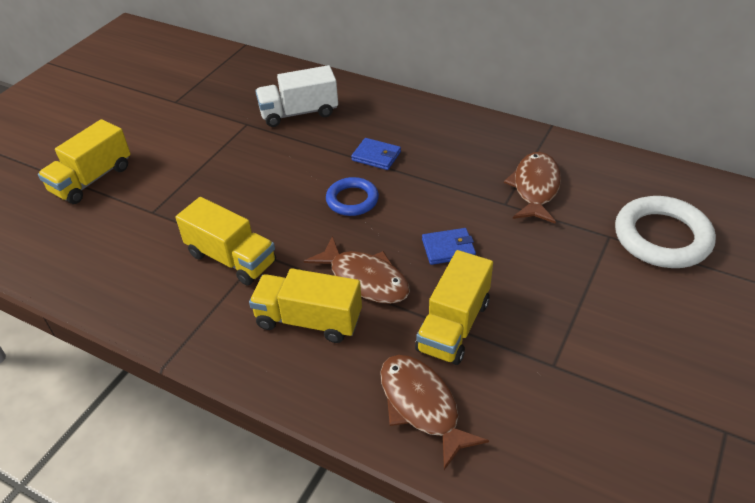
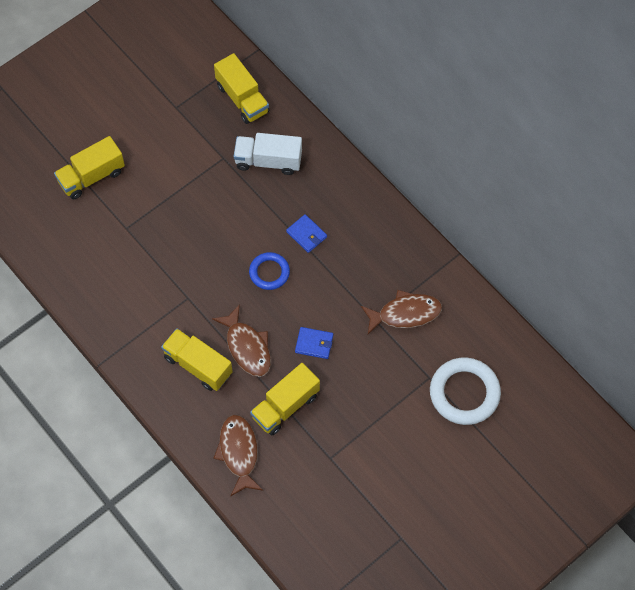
camera: 20 degrees right, 20 degrees up
(231, 258) = (167, 294): yellow truck -> yellow truck (242, 99)
(535, 188) = (405, 313): brown fish -> brown fish turned 45 degrees clockwise

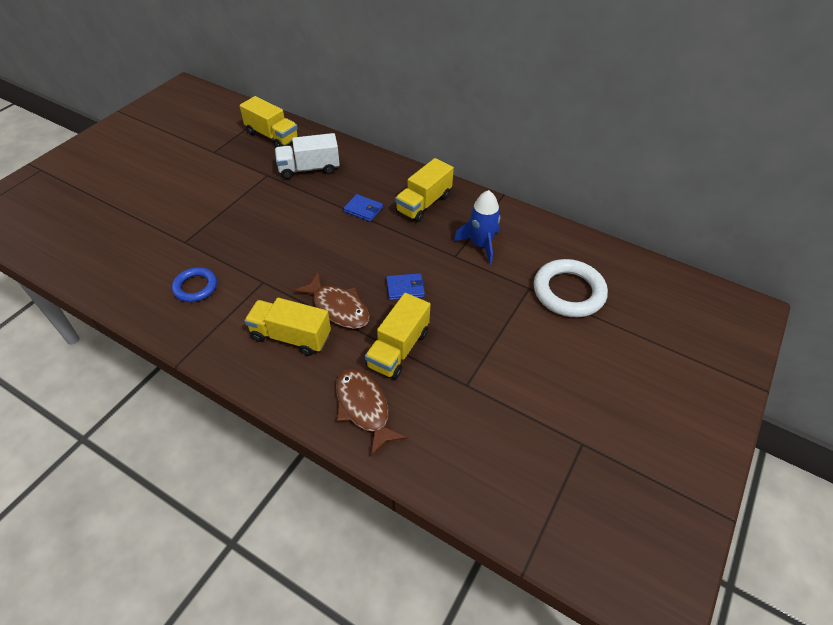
camera: 20 degrees left, 15 degrees down
(91, 176) = (141, 212): yellow truck -> yellow truck (423, 204)
(269, 272) = (339, 244): blue ring -> blue ring (195, 287)
(405, 313) = (480, 245): brown fish -> blue rocket

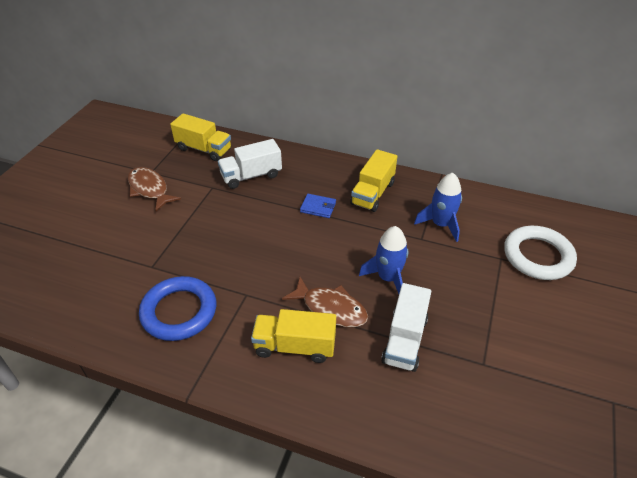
camera: 10 degrees left, 5 degrees down
(195, 287) = (179, 311): blue ring -> blue ring, size x1.68
(363, 408) = (395, 407): brown fish -> brown fish (149, 189)
(398, 349) = (404, 340): yellow truck -> white truck
(405, 288) = (387, 278): blue wallet -> blue rocket

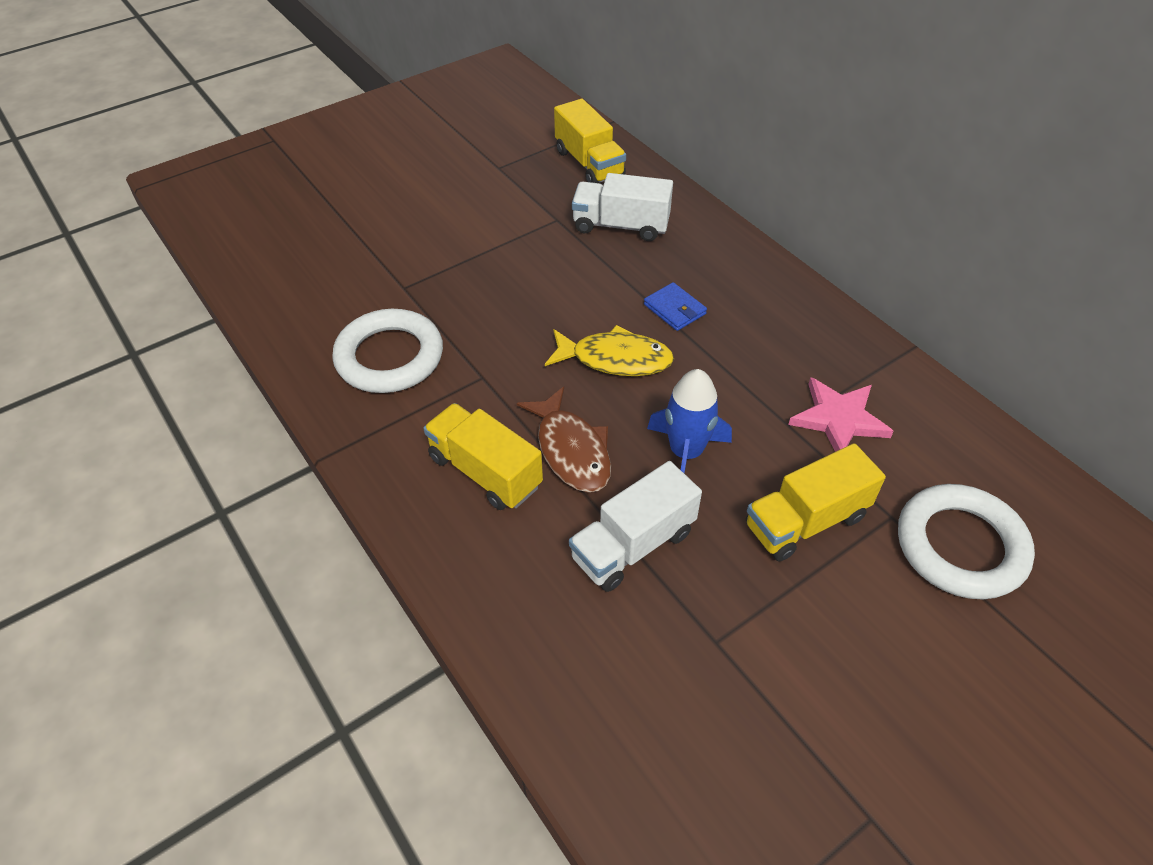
camera: 35 degrees right, 5 degrees up
(149, 189) = (479, 189): brown fish -> none
(179, 311) = (389, 357): blue ring -> white ring
(311, 248) = (615, 359): none -> yellow fish
(372, 193) = (773, 325): yellow truck -> yellow truck (805, 521)
(440, 224) = (838, 419): blue rocket -> pink star

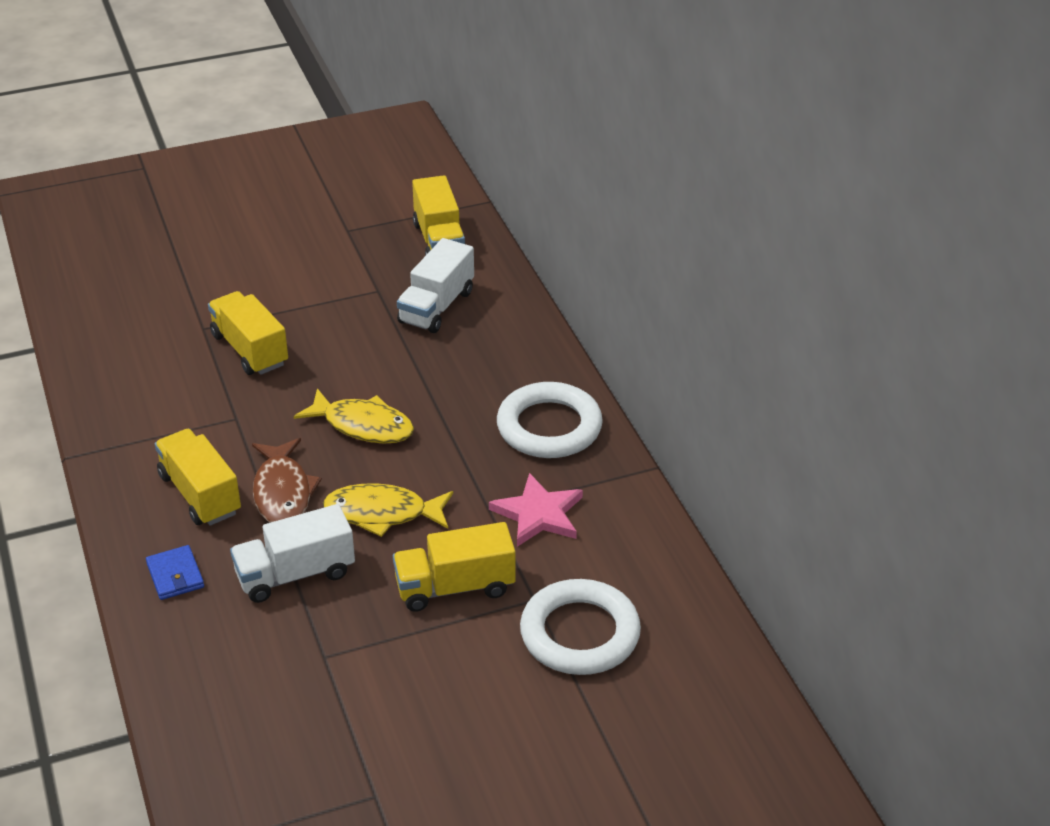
camera: 15 degrees right, 10 degrees down
(389, 357) = (162, 386): white ring -> white ring (549, 427)
(462, 301) = (250, 350): none -> yellow truck
(621, 225) = (436, 307): white truck -> white truck turned 90 degrees counterclockwise
(674, 309) = (443, 392): blue wallet -> blue wallet (175, 575)
(685, 452) = (382, 513): blue rocket -> yellow fish

